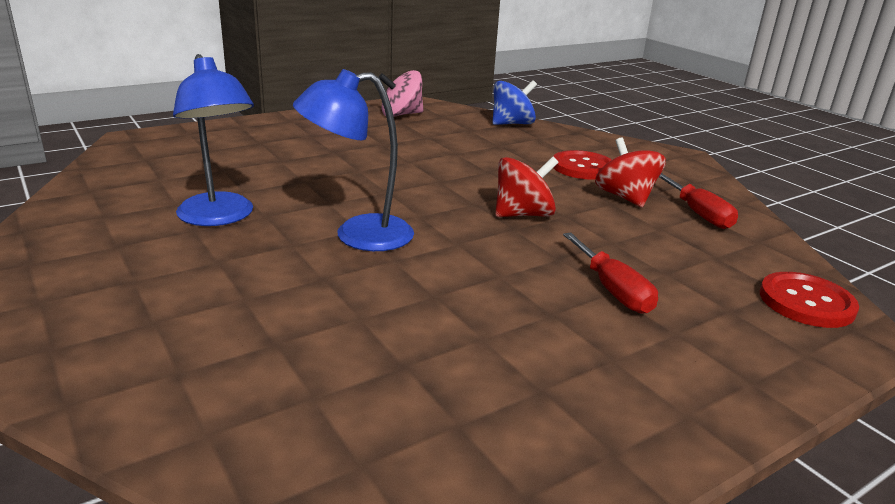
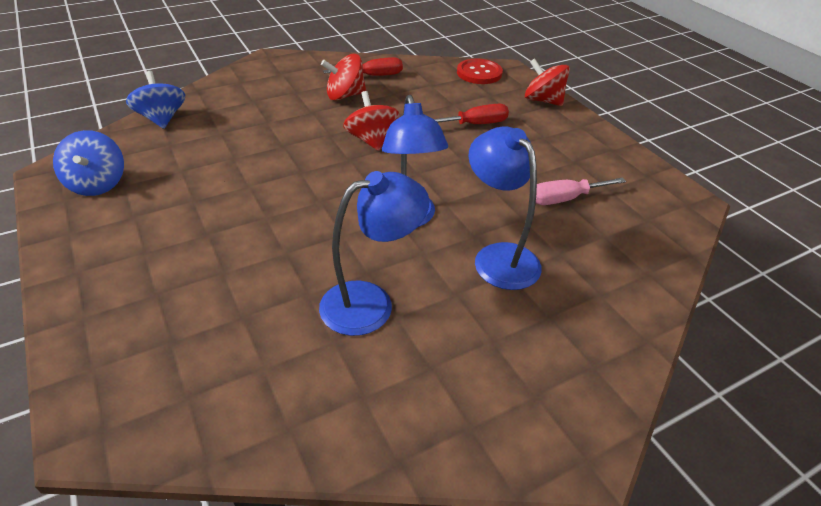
camera: 85 degrees left, 15 degrees up
(277, 292) = (498, 256): none -> blue lamp
(401, 114) = (97, 184): pink spinning top -> blue spinning top
(416, 363) = (564, 199): none -> pink screwdriver
(582, 167) = (284, 102): red button -> none
(762, 372) = (543, 100): none -> red spinning top

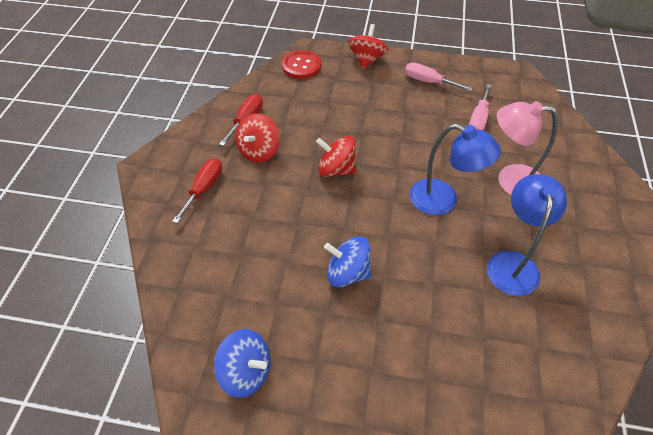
camera: 50 degrees left, 10 degrees up
(162, 119) = (177, 285): blue spinning top -> blue spinning top (347, 273)
(475, 124) = (365, 107): red screwdriver -> red screwdriver (204, 189)
(498, 256) = (510, 180): blue lamp -> pink lamp
(543, 100) = (367, 60): red spinning top -> red spinning top turned 120 degrees clockwise
(570, 146) = (428, 82): none -> pink screwdriver

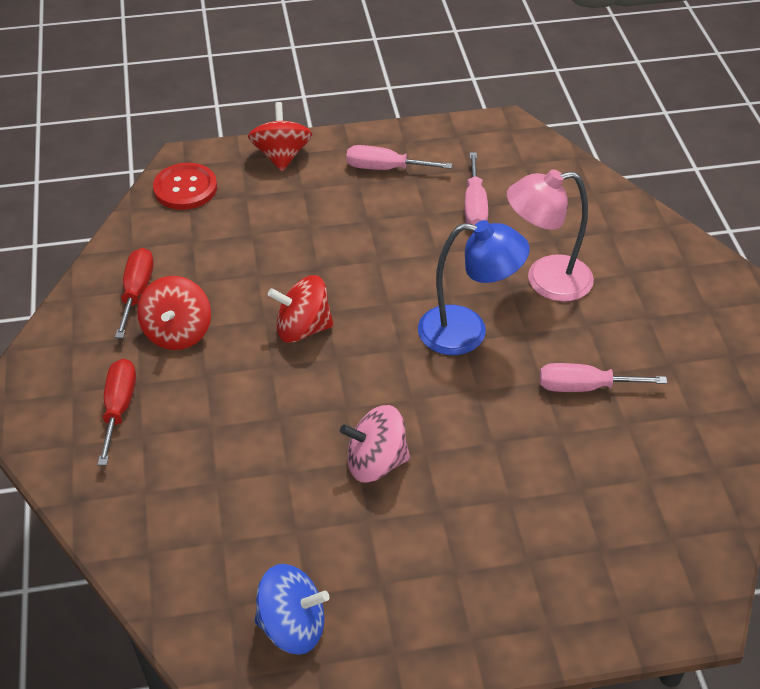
camera: 20 degrees left, 5 degrees down
(347, 273) = (376, 462): blue spinning top -> pink spinning top
(513, 263) = (584, 387): blue lamp -> pink screwdriver

